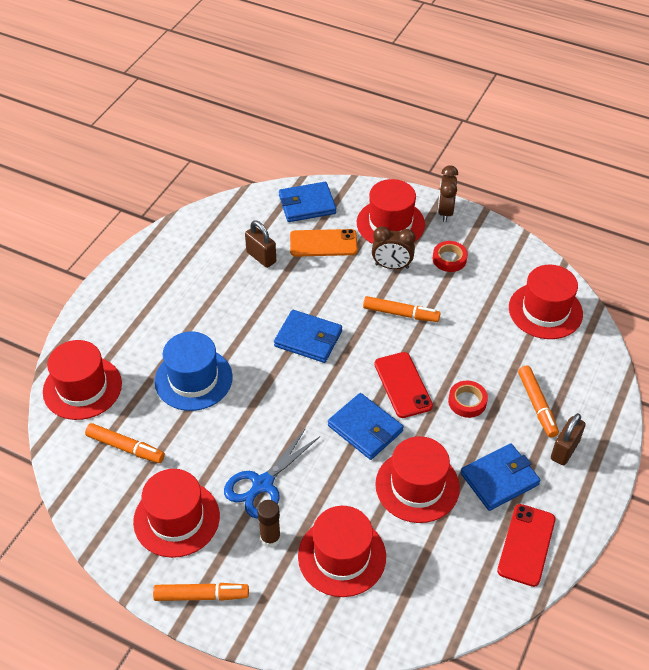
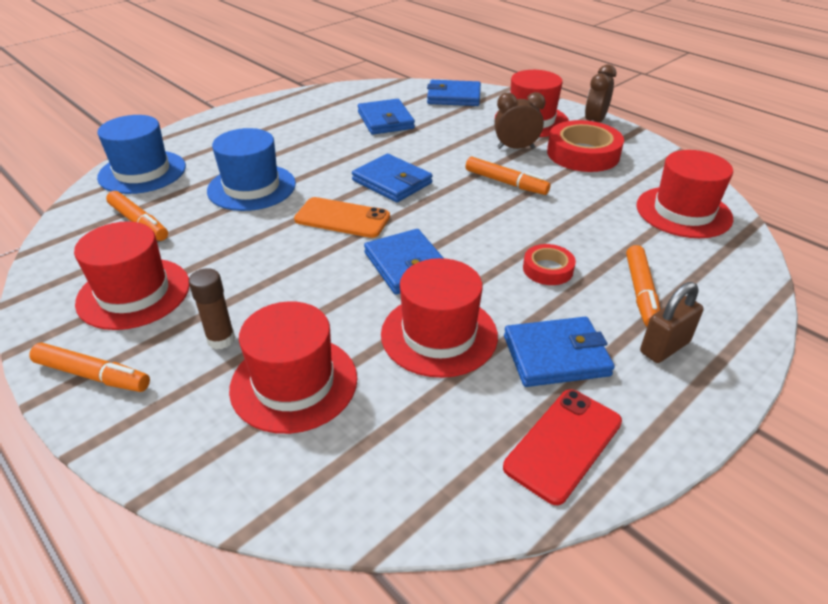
camera: 20 degrees right, 10 degrees down
(82, 388) = (142, 172): red hat -> blue hat
(261, 257) = (385, 120): brown padlock -> blue wallet
(262, 484) = (252, 287): blue scissors -> none
(323, 243) = (453, 122): orange phone -> orange phone (342, 218)
(392, 266) = (515, 148): brown clock -> brown clock turned 150 degrees clockwise
(403, 385) = (475, 238): red phone -> none
(449, 259) = (583, 154): red tape -> red tape, size x1.85

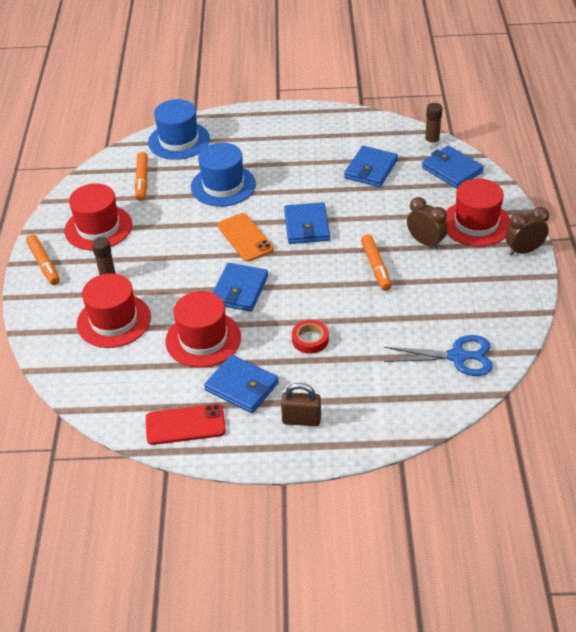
camera: 45 degrees right, 5 degrees up
(408, 87) = (432, 142): none -> brown glue stick
(583, 154) = (466, 273): red tape -> none
(641, 292) = (339, 386): orange marker -> none
(683, 212) = (458, 356): red hat -> blue scissors

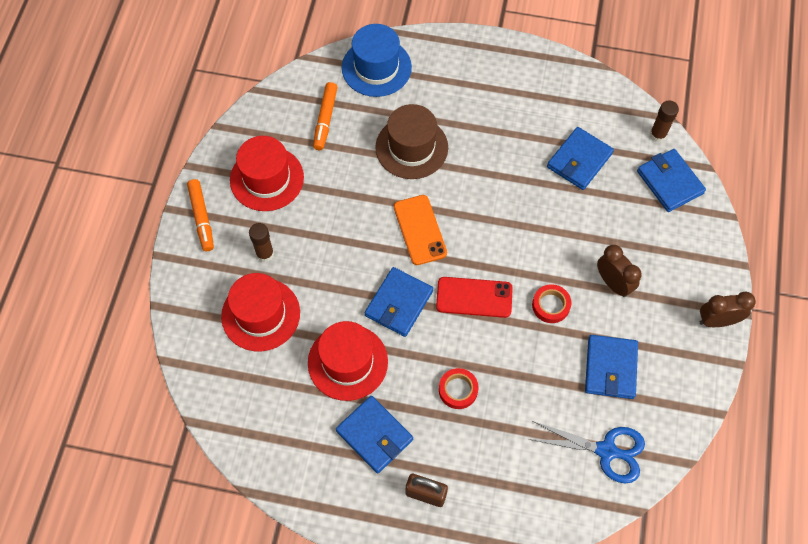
camera: 10 degrees right, 20 degrees up
(185, 425) = (308, 471): red phone -> red phone (474, 297)
(223, 185) = (411, 147): blue hat -> brown hat
(306, 226) = (489, 229): blue wallet -> blue wallet (610, 368)
(376, 267) = (551, 305): orange marker -> red tape
(476, 223) = (675, 269): red hat -> none

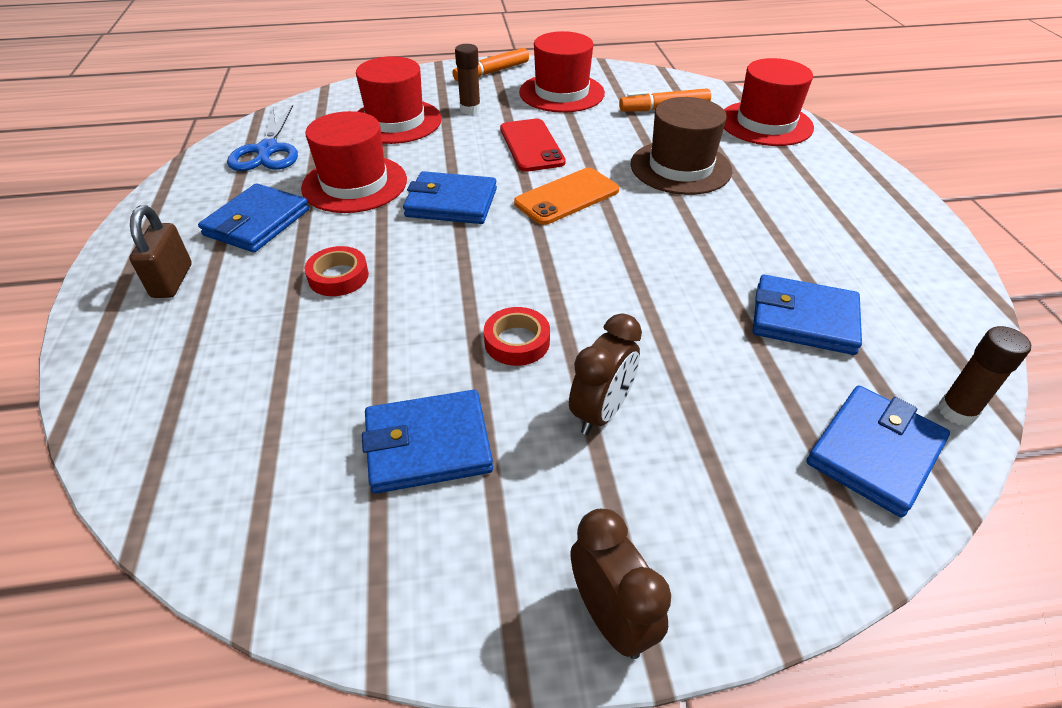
camera: 70 degrees right, 20 degrees down
(376, 67) = (765, 123): blue hat -> red hat
(474, 297) = (491, 261): red phone -> red phone (531, 146)
(607, 451) = (257, 476): blue scissors -> blue scissors (267, 151)

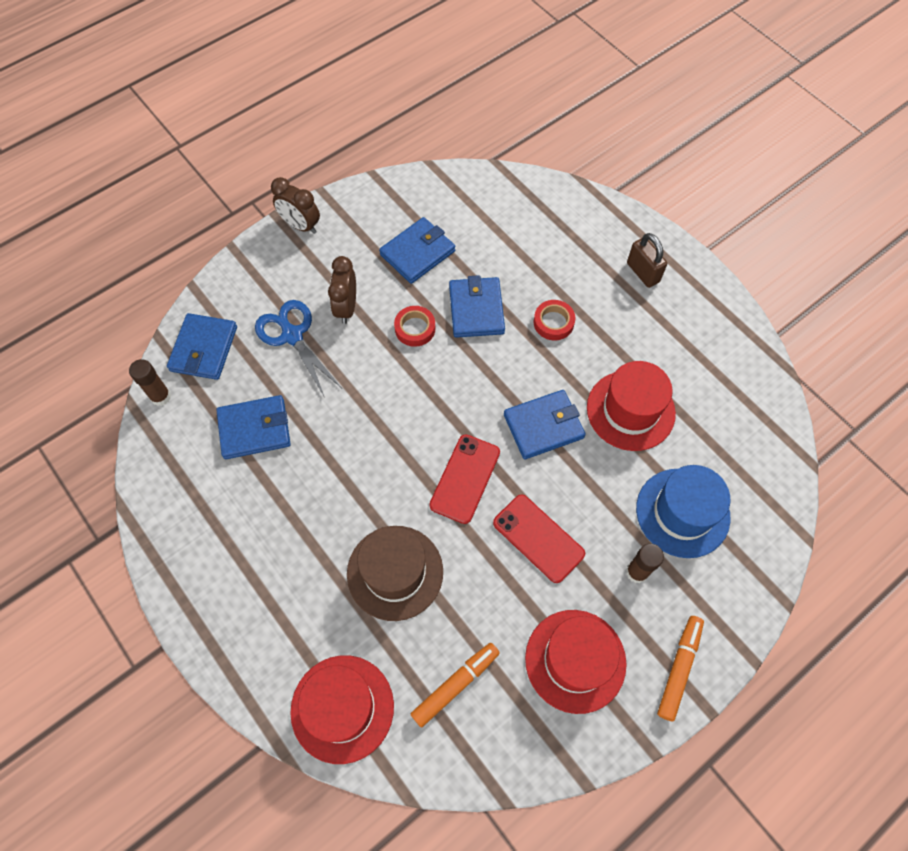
camera: 150 degrees right, 20 degrees up
(257, 222) = (652, 338): blue wallet -> blue wallet (476, 309)
(267, 151) = (737, 413): blue scissors -> blue scissors (292, 335)
(396, 121) = (682, 512): red hat -> blue hat
(567, 197) = (465, 478): orange phone -> red phone

